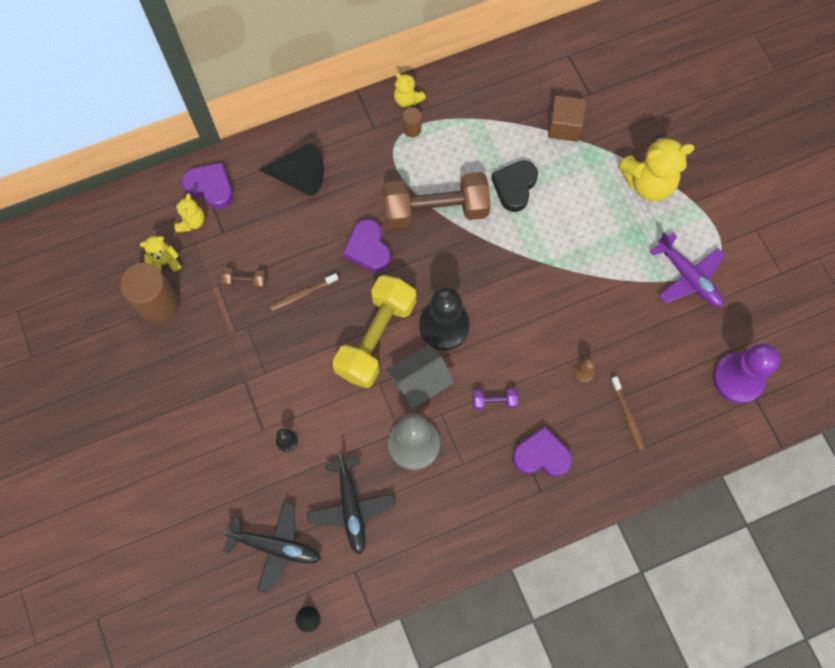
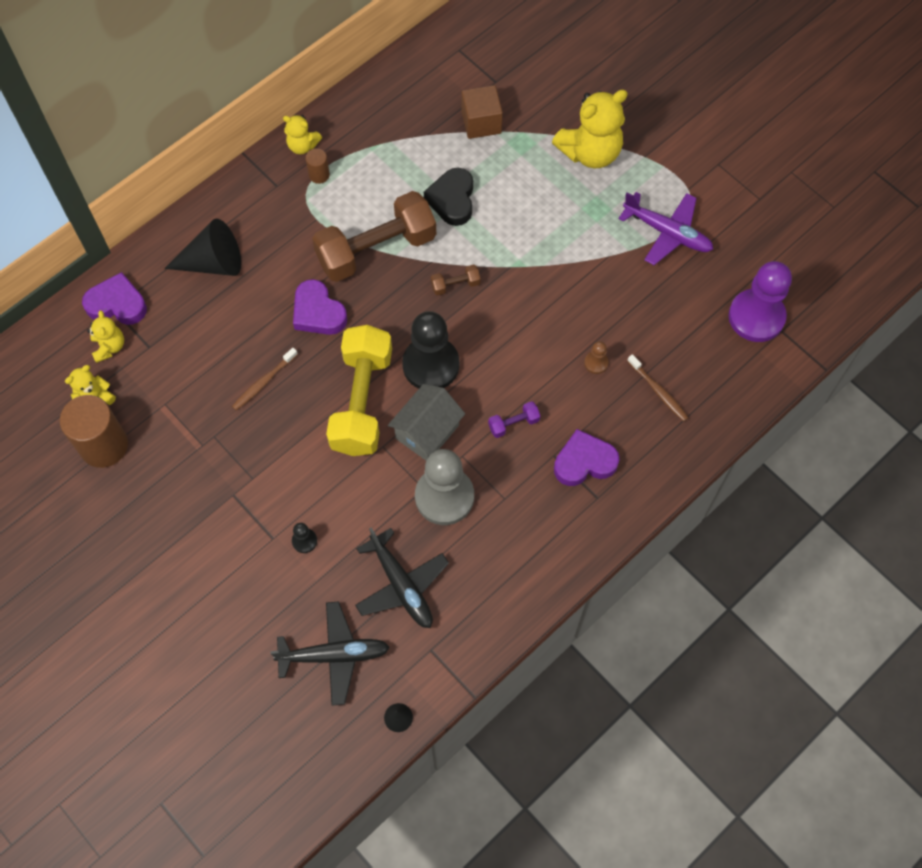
camera: 20 degrees left, 5 degrees down
(245, 282) = (194, 390): brown dumbbell -> brown dumbbell (455, 285)

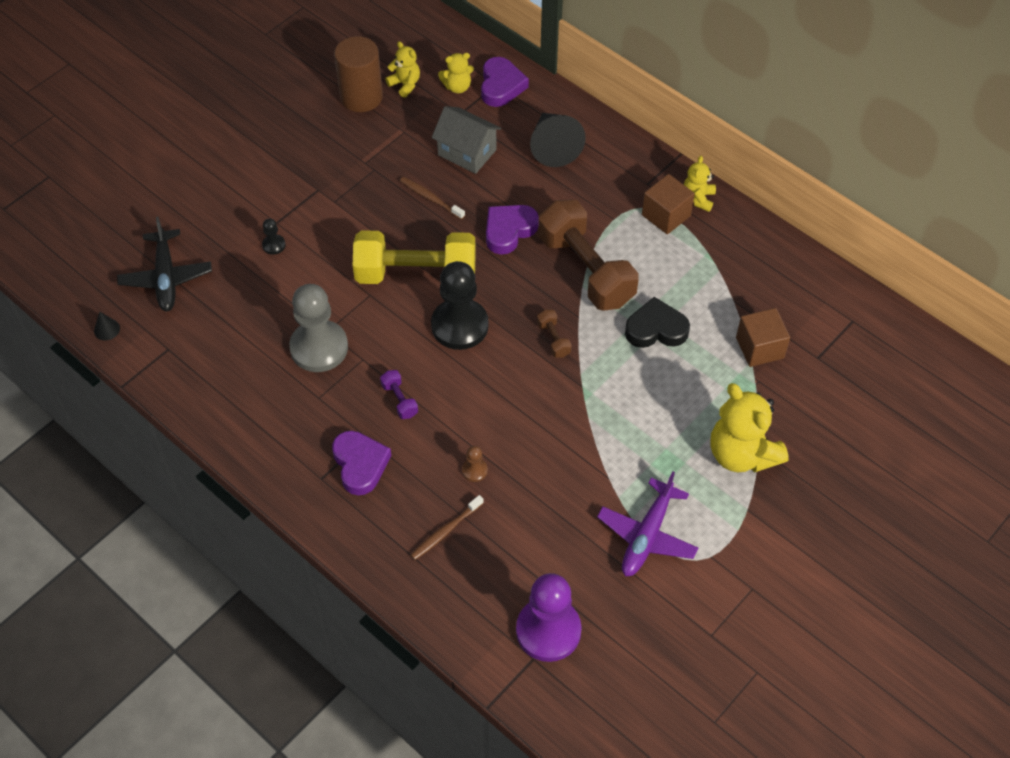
camera: 85 degrees right, 10 degrees down
(319, 175) = (666, 215): brown cylinder -> brown cube
(401, 585) = (230, 321): black plane -> none
(427, 432) = (386, 328): grey house -> grey house (467, 152)

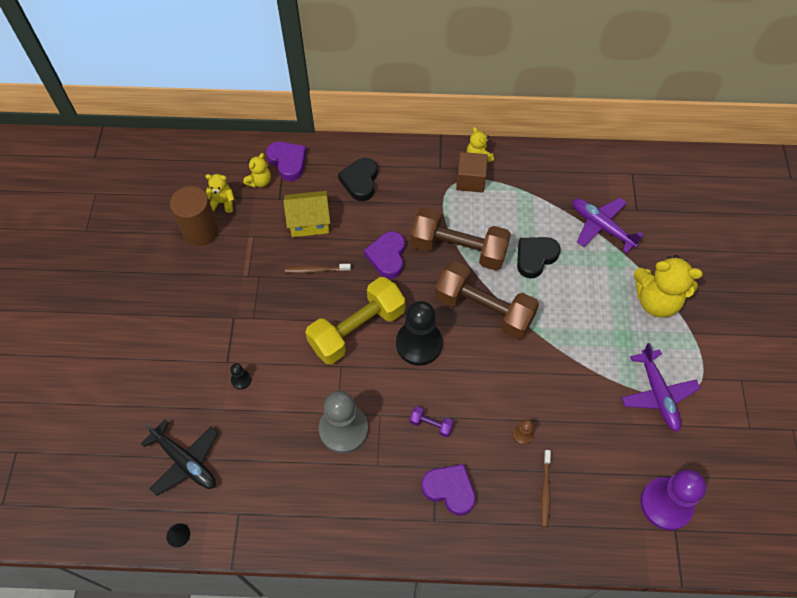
camera: 40 degrees left, 5 degrees up
(467, 152) = (309, 222): grey house -> yellow house
(553, 146) = (360, 181): black cone -> black heart
(553, 339) = (484, 309): brown dumbbell -> brown dumbbell, size x2.49
(759, 348) = (601, 227): brown cube -> purple plane

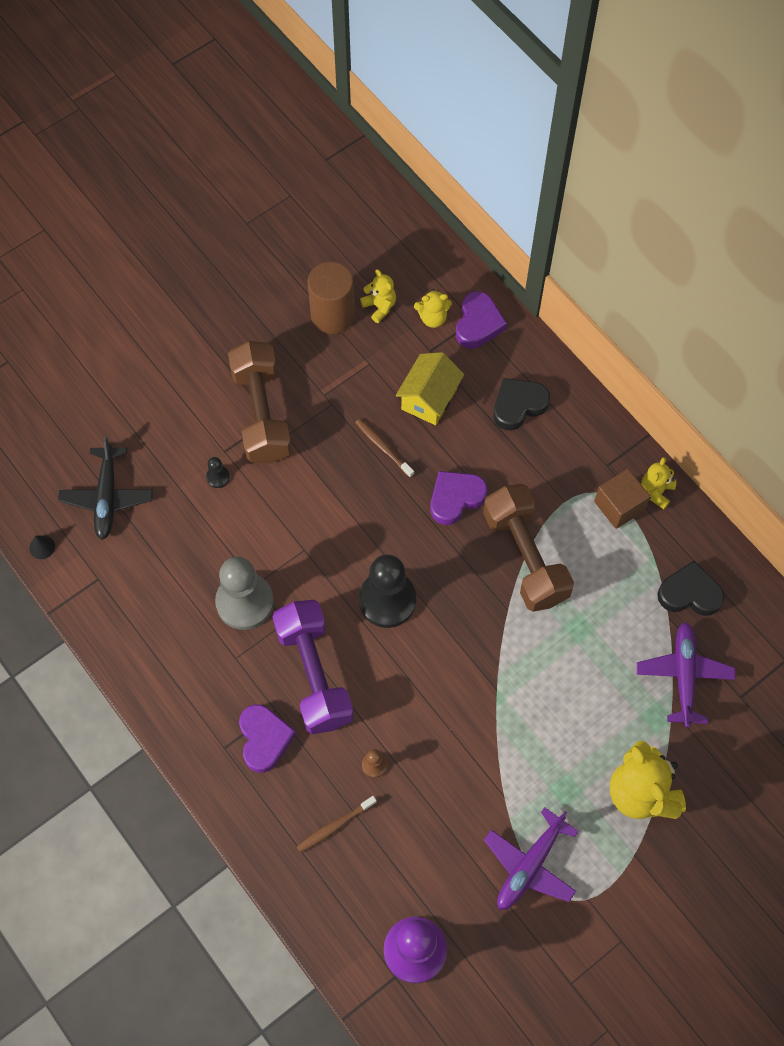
camera: 50 degrees right, 5 degrees up
(309, 222) = (429, 399): yellow house -> yellow house turned 75 degrees clockwise
(357, 329) = (353, 534): yellow dumbbell -> none
(431, 424) = (314, 674): purple dumbbell -> purple dumbbell, size x2.49
(484, 309) = (478, 631): brown dumbbell -> brown dumbbell (261, 414)
(535, 258) = (583, 636): black heart -> black heart (689, 593)

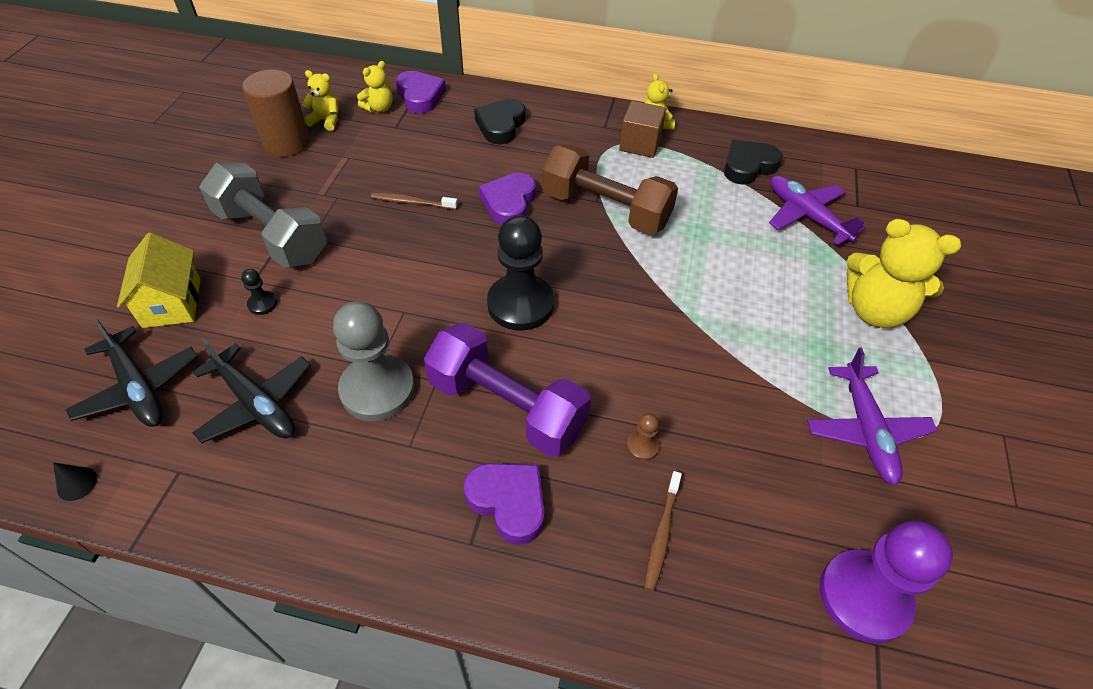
camera: 40 degrees left, 15 degrees down
(167, 559) = (256, 403): none -> black plane
(261, 414) = (271, 235): brown dumbbell -> grey dumbbell
(429, 399) = (423, 154): yellow house -> yellow house (172, 303)

